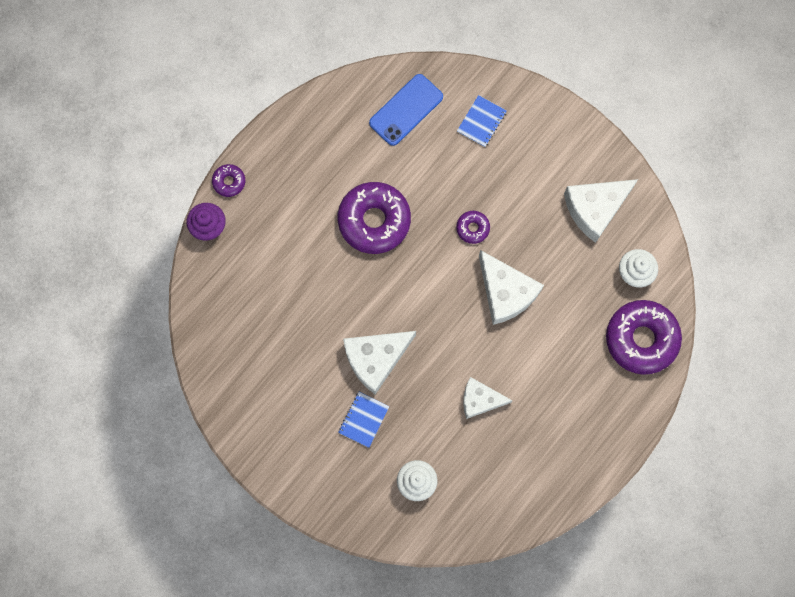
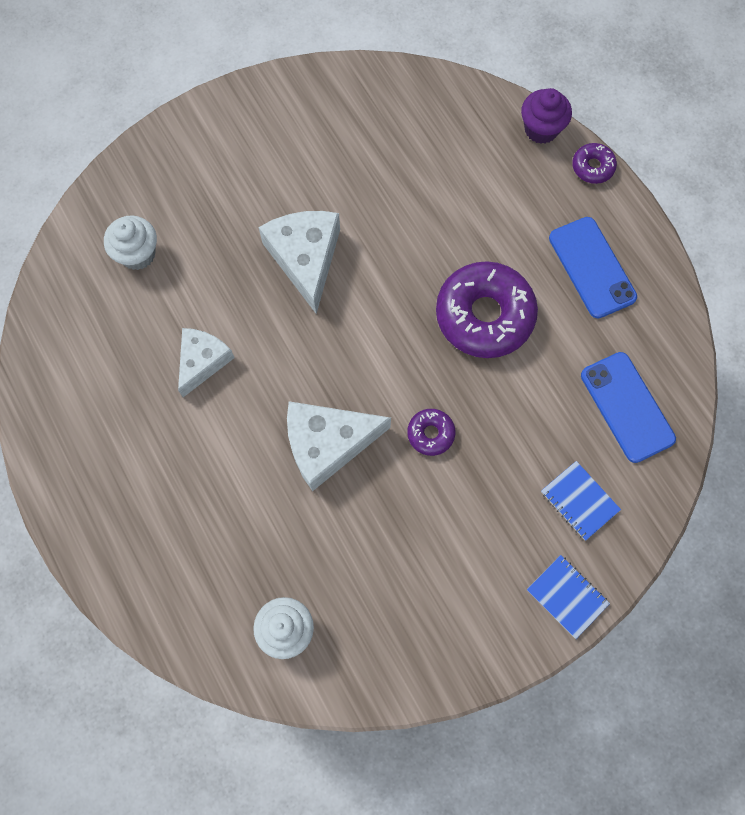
camera: 110 degrees right, 5 degrees down
(311, 160) = (591, 267): none -> blue phone
(364, 419) = (237, 221): blue notebook -> blue notebook (567, 596)
(595, 209) = (399, 611): white cheese -> none
(641, 339) = (192, 601): purple donut -> none

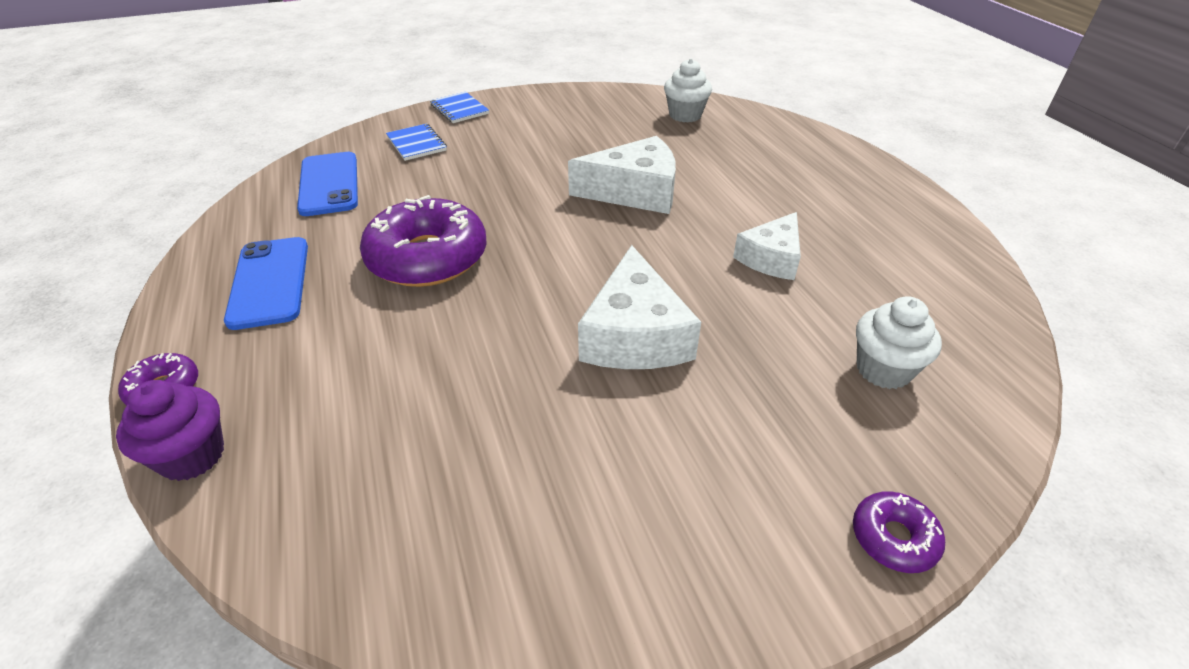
camera: 170 degrees left, 30 degrees down
(430, 434) = (530, 188): purple donut -> purple donut (893, 538)

